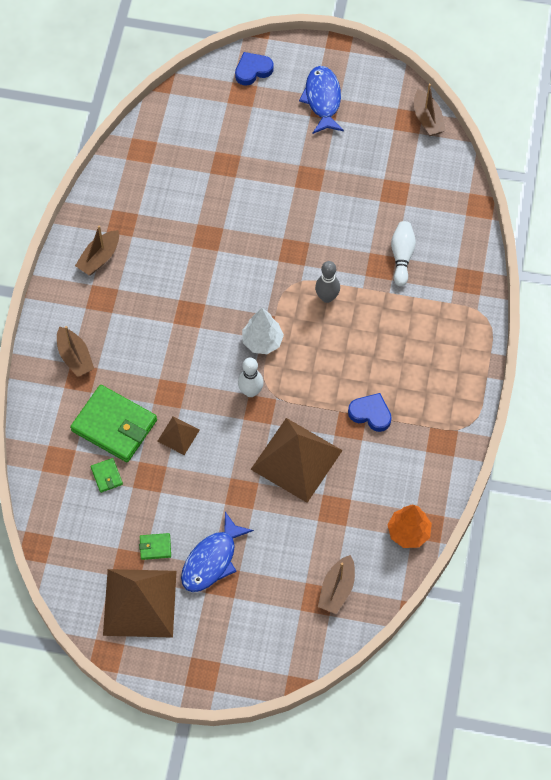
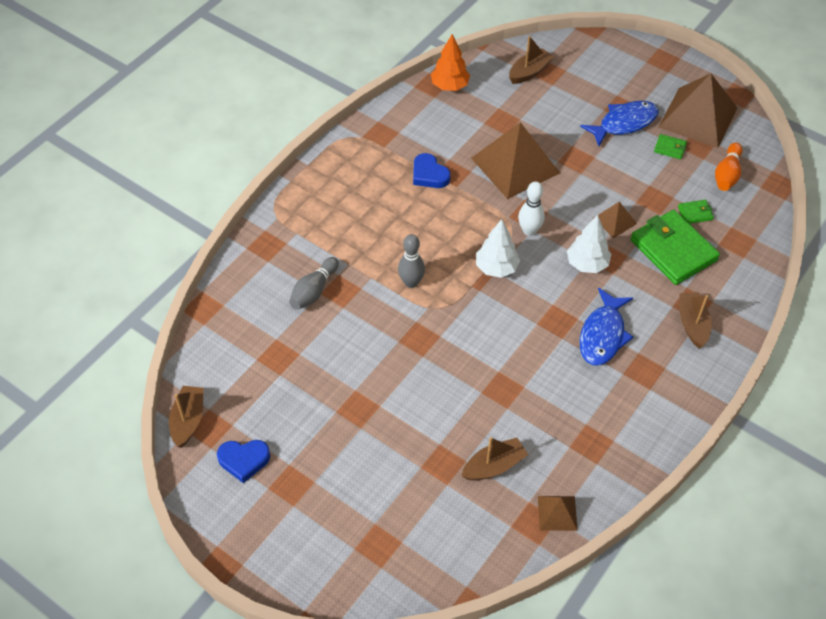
camera: 155 degrees left, 10 degrees down
(89, 537) = (727, 174): none -> orange bowling pin
(99, 258) = (632, 414): brown boat -> brown boat (494, 466)
(106, 476) = (695, 213): green wallet -> green wallet turned 75 degrees clockwise
(127, 163) = (557, 513): none -> brown pyramid
(186, 378) = (587, 264): none -> white tree
(253, 70) = (348, 572): blue heart -> blue heart (244, 460)
(322, 99) = (288, 495): blue fish -> blue fish (603, 335)
(402, 256) = (314, 291): white bowling pin -> grey bowling pin

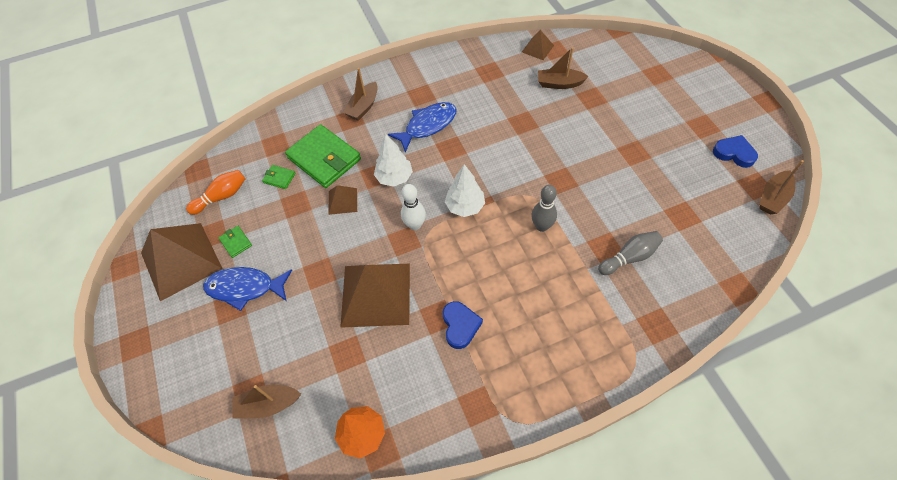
camera: 145 degrees left, 5 degrees up
(673, 250) = (324, 159): green wallet -> green wallet turned 45 degrees counterclockwise

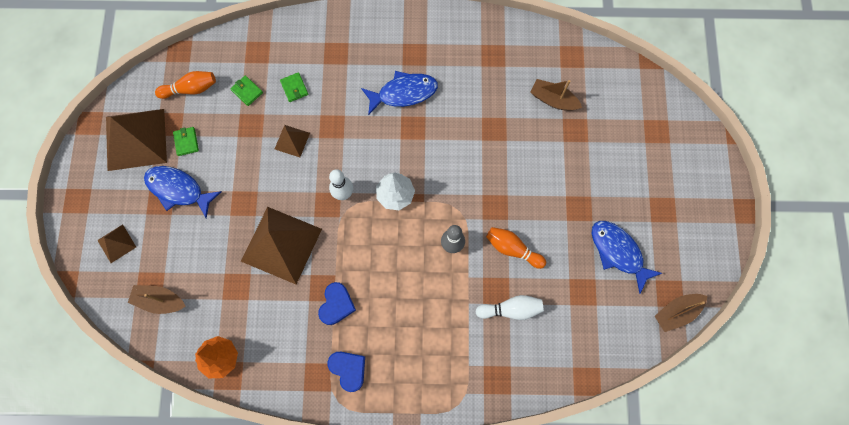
camera: 20 degrees right, 15 degrees up
(324, 159) = (294, 88): green wallet -> green wallet, size x0.43
(363, 107) = (354, 45): brown boat -> none
(394, 178) = (347, 137): white tree -> none
(537, 48) = (555, 47): brown pyramid -> brown pyramid (116, 243)
(598, 207) = (512, 249): none -> orange bowling pin
(629, 257) = (511, 309): grey bowling pin -> white bowling pin
(690, 172) = (618, 252): none -> blue fish
(734, 153) = (672, 252): blue heart -> blue heart (348, 369)

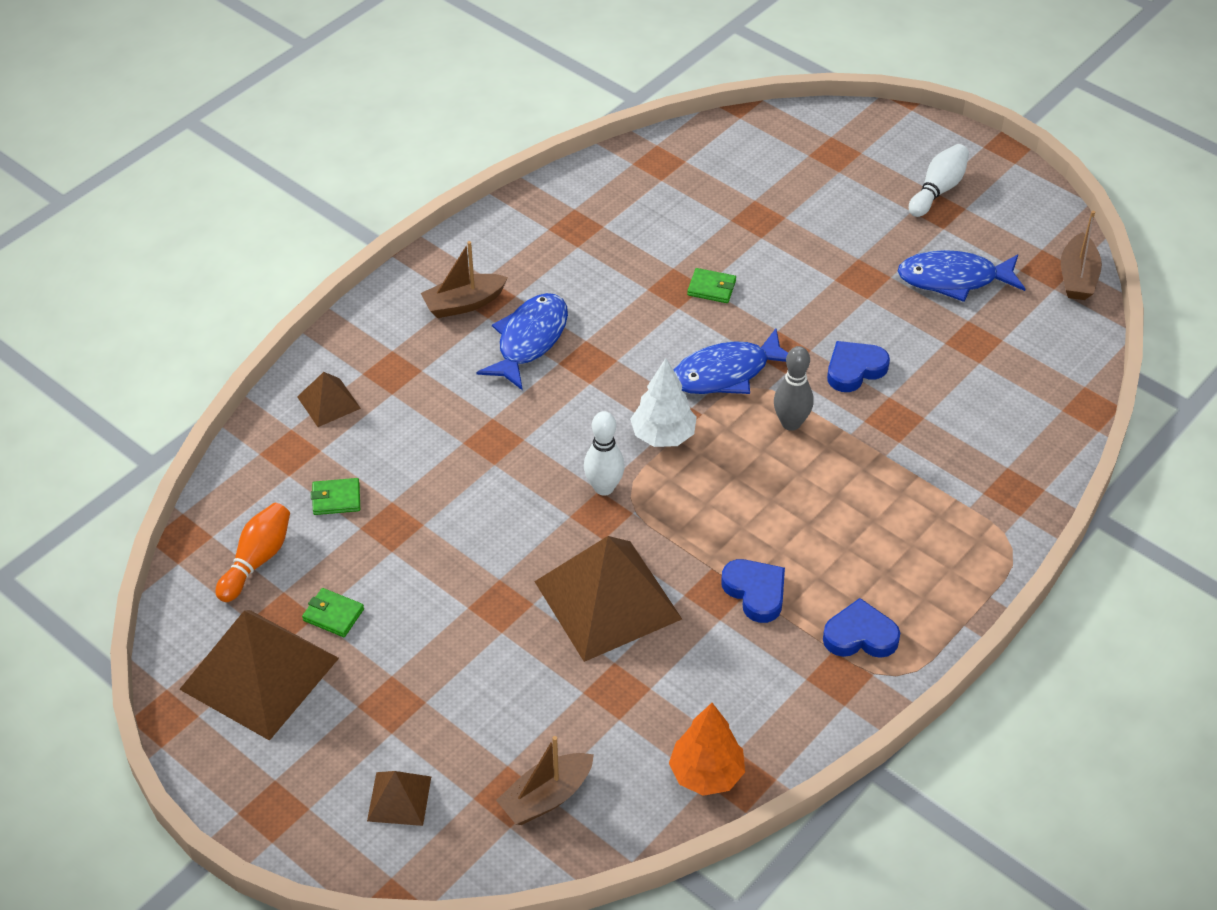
camera: 50 degrees left, 25 degrees down
(178, 190) = (397, 669): blue fish -> blue fish (726, 373)
(292, 141) = (467, 495): brown pyramid -> brown pyramid (328, 402)
(294, 88) = (392, 445): green wallet -> green wallet (711, 288)
(511, 309) = (933, 420): white bowling pin -> white bowling pin (938, 190)
(512, 249) = (854, 369): orange bowling pin -> blue heart
(553, 100) = (697, 212): brown boat -> brown boat (464, 304)

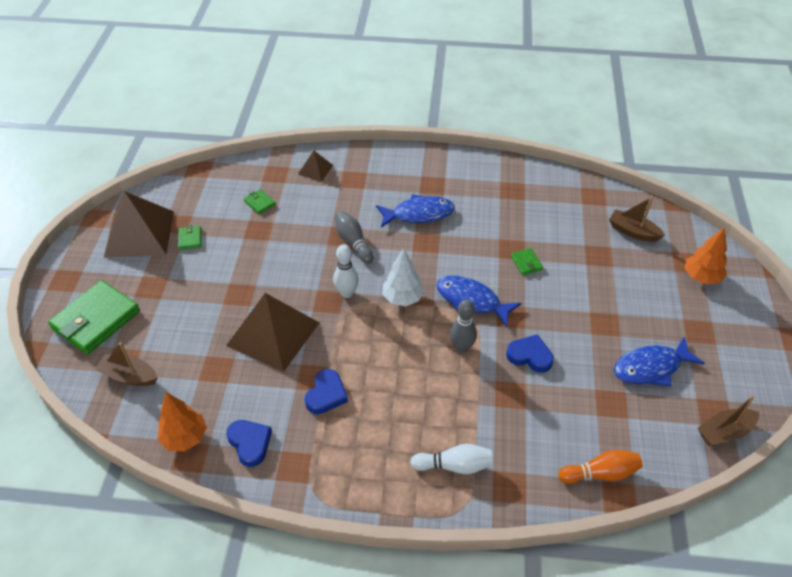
camera: 55 degrees right, 0 degrees up
(257, 560) = (204, 198): orange bowling pin -> orange bowling pin (600, 473)
(399, 798) = (96, 320): brown pyramid -> green wallet
(464, 304) = (419, 179): brown boat -> brown boat (633, 232)
(518, 435) = (353, 243): none -> grey bowling pin
(860, 635) = (331, 461): blue heart -> blue heart (250, 443)
(867, 157) = (701, 277): none -> orange tree
(938, 190) = (715, 323): white bowling pin -> white bowling pin (454, 465)
(954, 279) = (651, 367): blue fish -> blue fish turned 75 degrees counterclockwise

